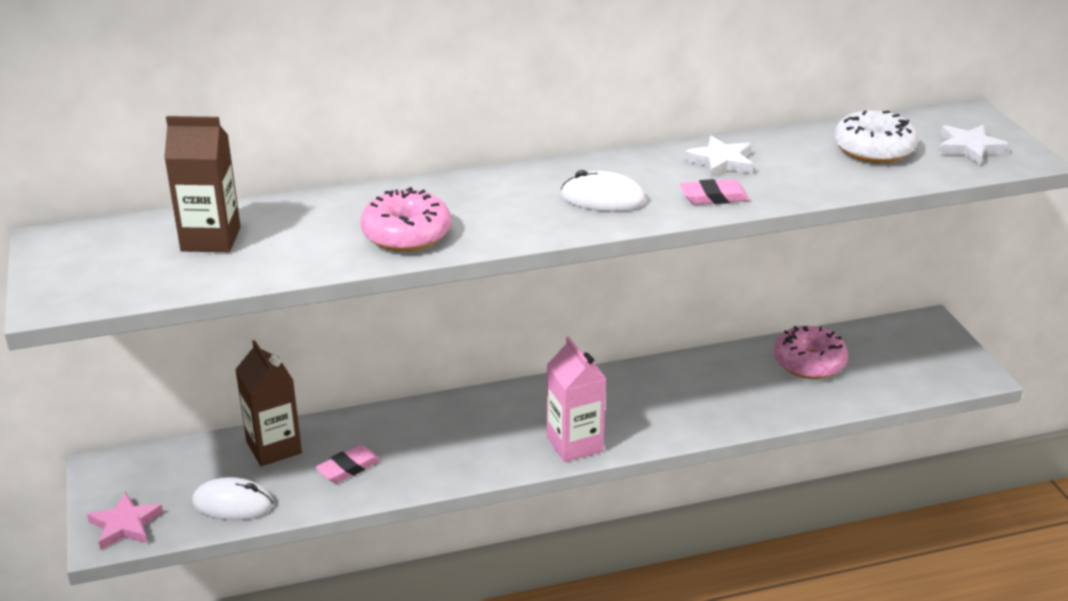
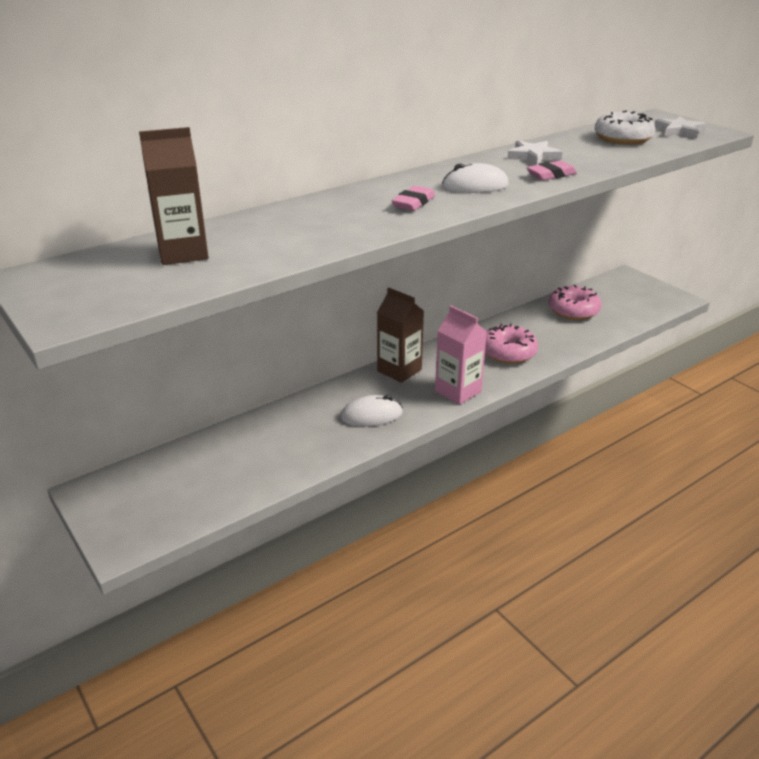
camera: 20 degrees left, 0 degrees up
(125, 525) = (134, 531): pink star -> none
(233, 503) = (220, 492): white mouse -> white mouse (371, 415)
(274, 447) = (229, 443): brown carton -> brown carton (399, 370)
(348, 468) = (300, 444): pink eraser -> pink eraser (413, 203)
(406, 234) = (348, 226): pink donut -> pink donut (508, 352)

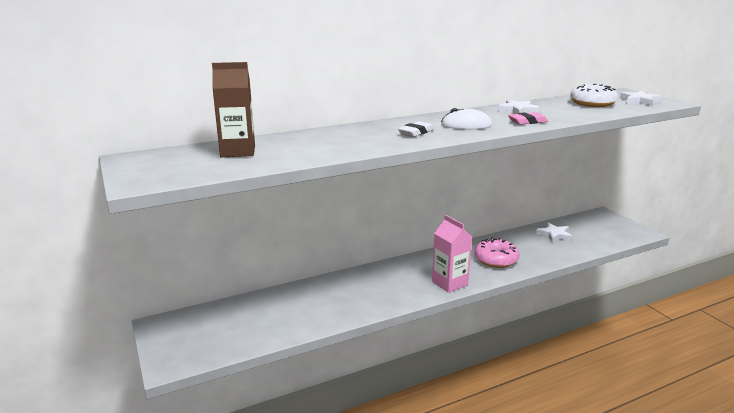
camera: 10 degrees right, 10 degrees down
(371, 415) = (378, 293): white mouse -> none
(399, 370) = (408, 265): brown carton -> none
(413, 203) = (416, 132): pink eraser -> white eraser
(573, 311) = (554, 235): pink donut -> white star

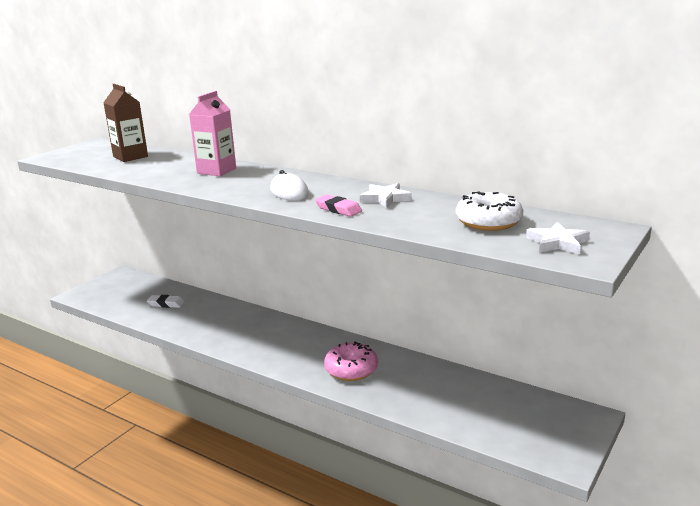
camera: 60 degrees right, 0 degrees up
(416, 132) = (238, 183): white eraser -> white eraser (166, 304)
(449, 283) = (274, 358): pink carton -> pink carton (216, 171)
(554, 235) = (464, 392): white star -> none

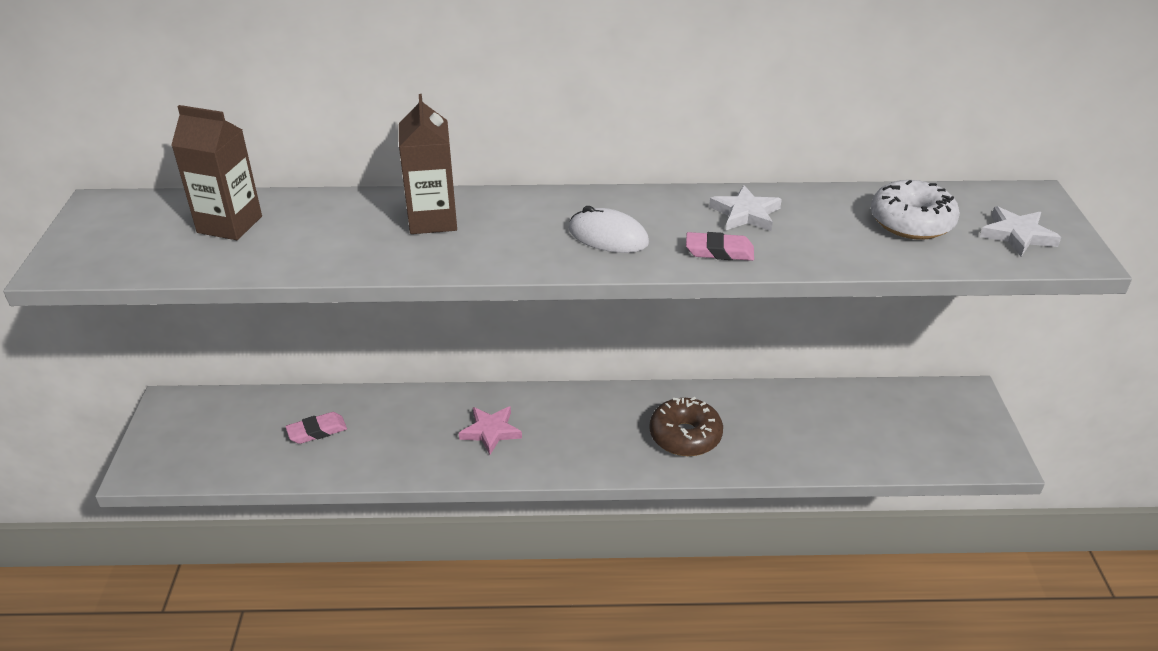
camera: 35 degrees left, 15 degrees up
(166, 304) = (317, 431): white eraser -> pink eraser
(216, 171) = (433, 220): pink carton -> brown carton
(246, 331) = (491, 431): none -> pink star
(351, 369) = (685, 436): pink donut -> brown donut

